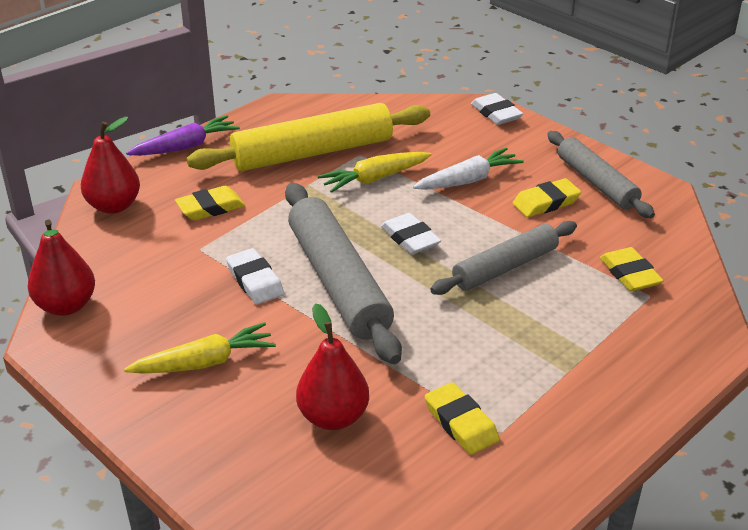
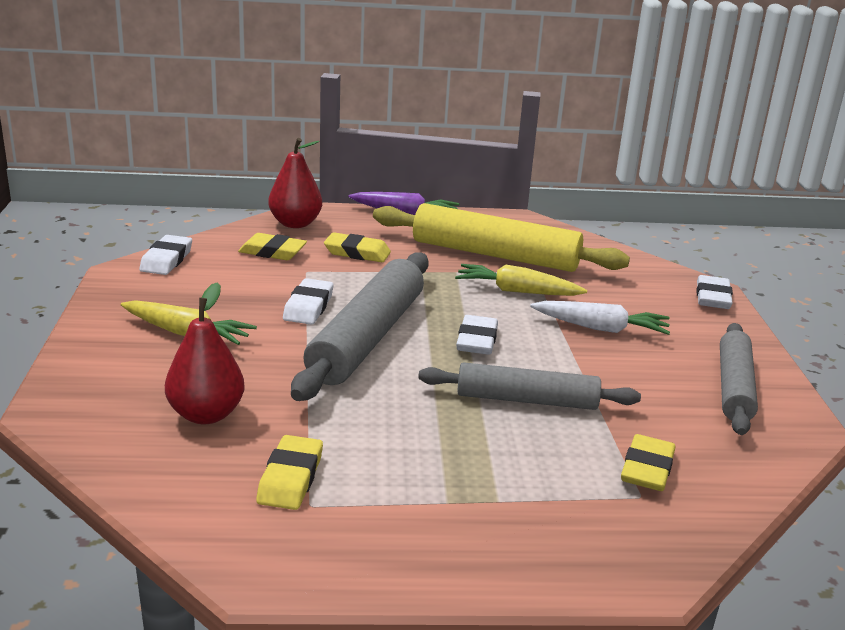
camera: 40 degrees right, 10 degrees down
(66, 306) = (166, 260): red pear -> white eraser
(546, 202) = (652, 376): yellow eraser -> yellow eraser (272, 252)

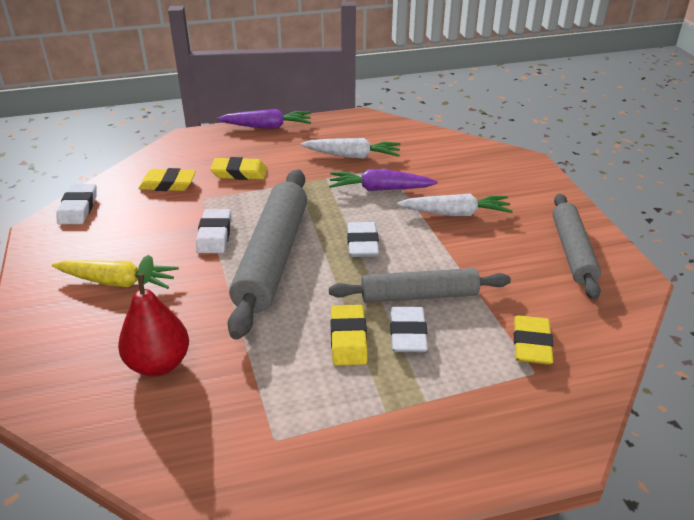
camera: 10 degrees left, 10 degrees up
(290, 478) = (250, 415): yellow eraser -> yellow eraser (348, 339)
(295, 224) = (179, 152): red pear -> none
(495, 255) = (352, 156): yellow rolling pin -> white carrot
(517, 291) = (380, 189): yellow carrot -> purple carrot
(712, 297) = (531, 168): white eraser -> white eraser (407, 334)

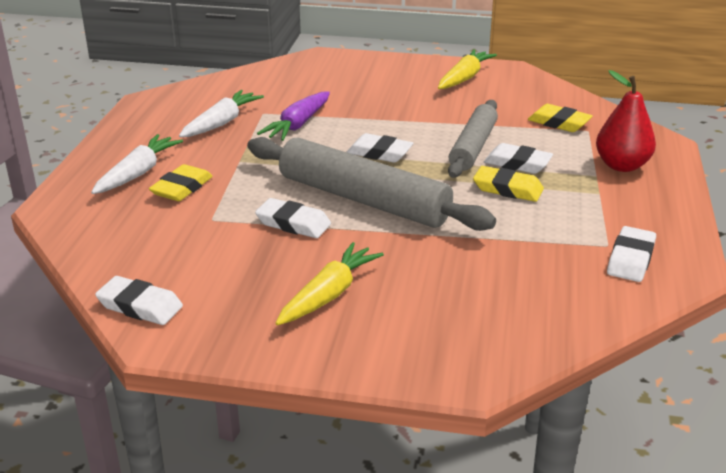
camera: 65 degrees left, 5 degrees down
(159, 364) = (482, 286): red pear -> red pear (622, 165)
(168, 184) = (154, 235): yellow eraser -> none
(253, 464) = (630, 259): none -> white eraser
(267, 127) = (96, 153): purple carrot -> none
(455, 213) = (372, 104): white carrot -> white carrot (137, 173)
(572, 252) = (464, 78): grey rolling pin -> yellow carrot

